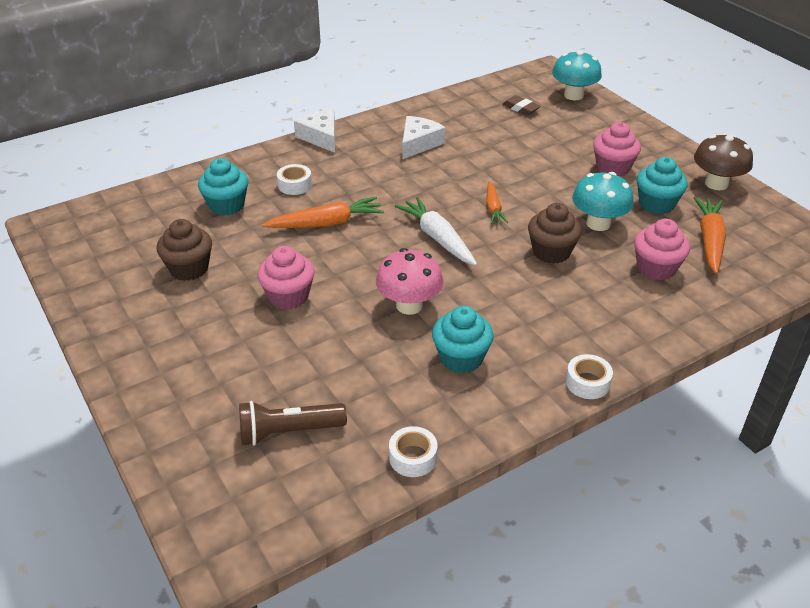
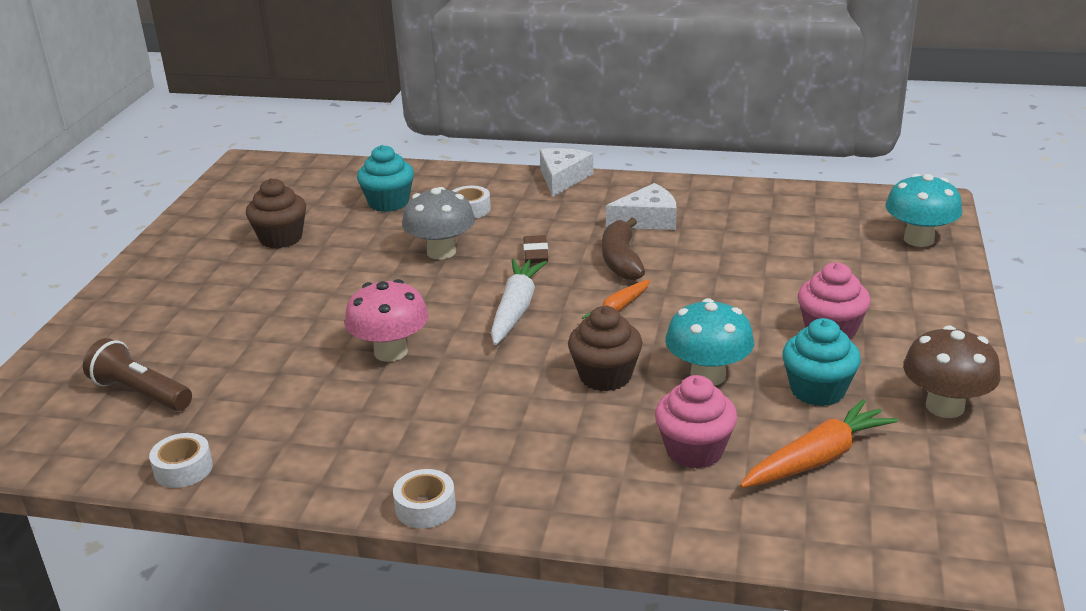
camera: 45 degrees right, 10 degrees down
(288, 296) = (312, 295): pink cupcake -> none
(326, 223) = (441, 252): orange carrot -> grey mushroom
(446, 177) = (621, 260): none -> brown banana
(461, 358) = (355, 418): turquoise cupcake -> none
(521, 108) = (824, 229): brown eraser -> brown eraser (536, 254)

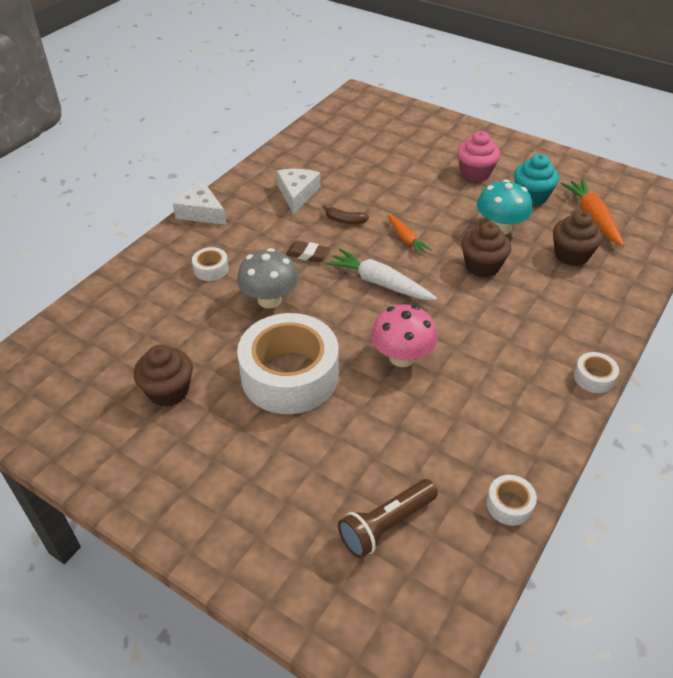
camera: 70 degrees left, 15 degrees up
(329, 292) = (289, 375): none -> white tape
(388, 203) = (158, 311): turquoise cupcake -> none
(621, 260) = (344, 220): brown banana -> brown banana, size x0.60
(694, 450) = (571, 255): pink cupcake -> brown cupcake
(918, 239) = (397, 113): turquoise mushroom -> none
(945, 406) = (562, 165): brown mushroom -> none

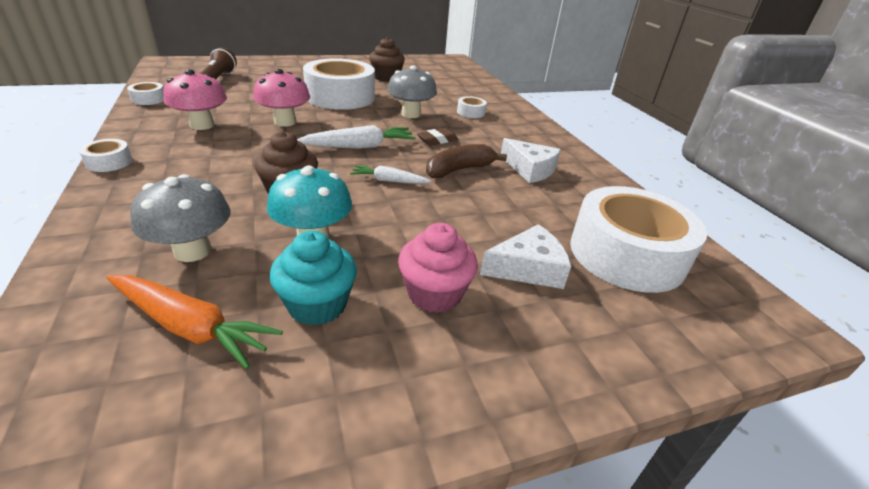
camera: 125 degrees right, 10 degrees down
(201, 212) = (547, 131): white cheese -> white cheese (528, 268)
(344, 220) = (459, 170): brown banana -> brown banana, size x1.66
(358, 136) = (626, 254): none -> white tape
(406, 239) = (389, 181): orange carrot -> white carrot
(485, 398) = (202, 125): none -> pink mushroom
(571, 255) = (192, 251): brown cupcake -> grey mushroom

